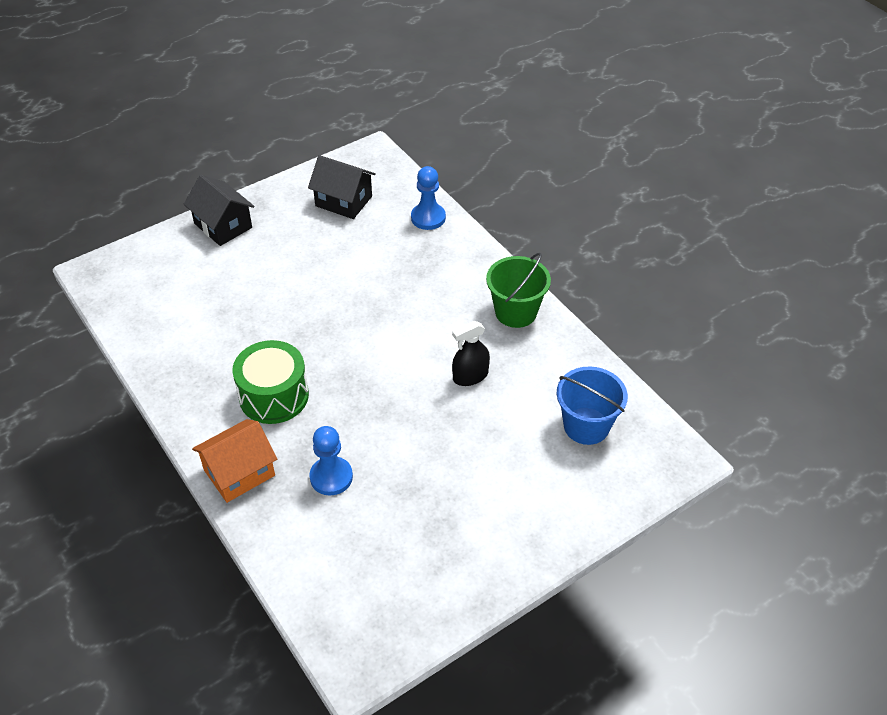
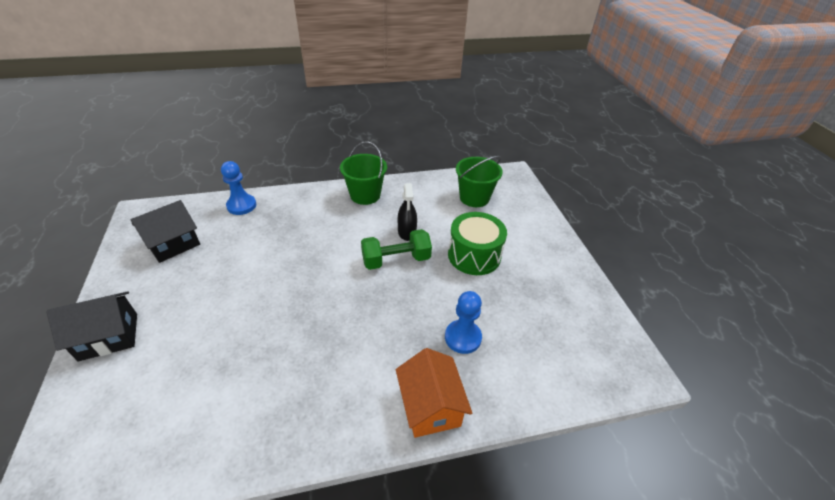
camera: 70 degrees left, 5 degrees down
(274, 396) = (356, 354): green drum -> green drum (474, 255)
(416, 382) = (396, 260): none -> green dumbbell
(586, 426) = (474, 198): blue bucket -> green bucket

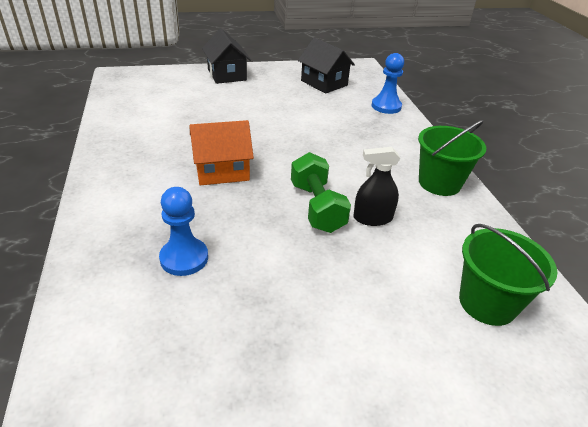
camera: 90 degrees right, 5 degrees down
(430, 406) = (104, 225): orange house -> orange house (222, 171)
(474, 255) = (335, 286): green drum -> none

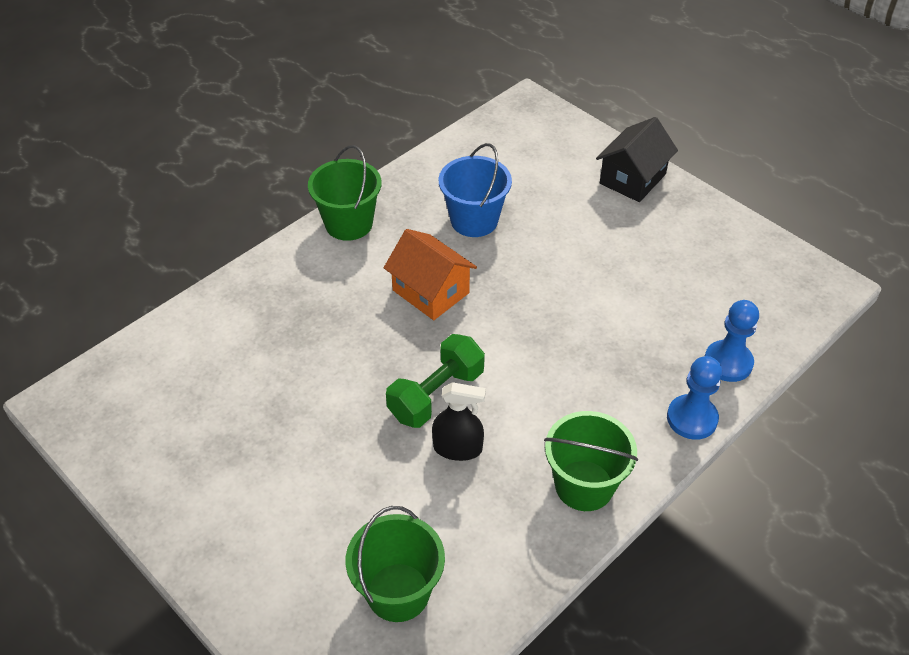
camera: 60 degrees right, 10 degrees up
(107, 177) = (348, 223): none -> green bucket
(183, 130) = (474, 220): none -> blue bucket
(184, 258) = (288, 341): blue pawn -> blue pawn (692, 418)
(324, 83) = (721, 273): black house -> none
(372, 218) = (457, 448): black spray bottle -> black spray bottle turned 135 degrees clockwise

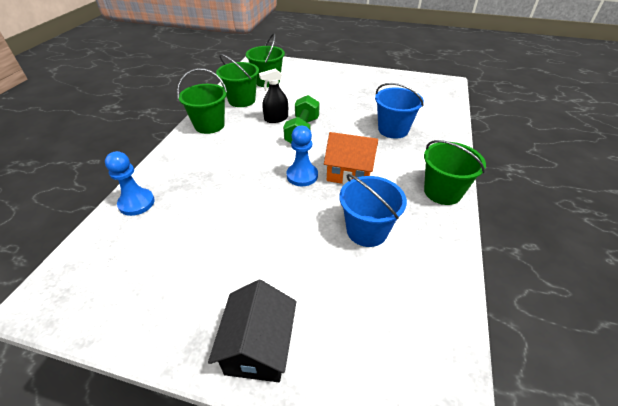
camera: 150 degrees right, 5 degrees down
(296, 335) = (393, 130): none -> blue bucket
(491, 540) = (242, 100): none -> green bucket
(692, 418) = (158, 166): blue pawn -> blue pawn (302, 176)

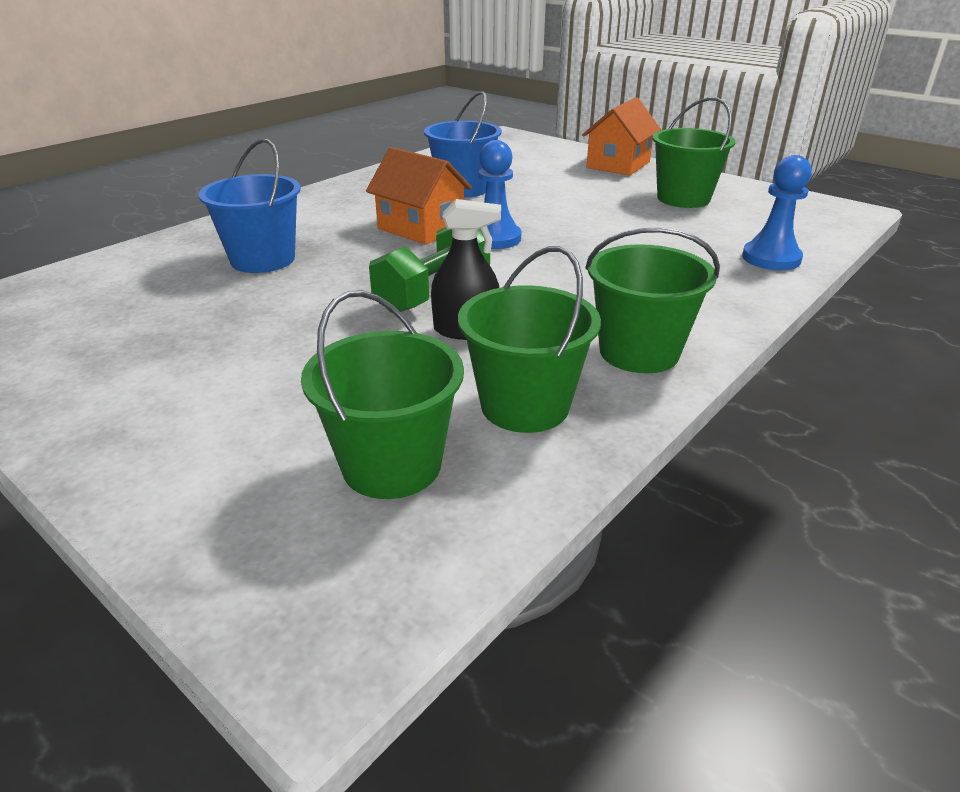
camera: 155 degrees left, 10 degrees down
(259, 347) = (618, 165): black house -> orange house
(442, 192) = (329, 194): green bucket -> green bucket (683, 198)

